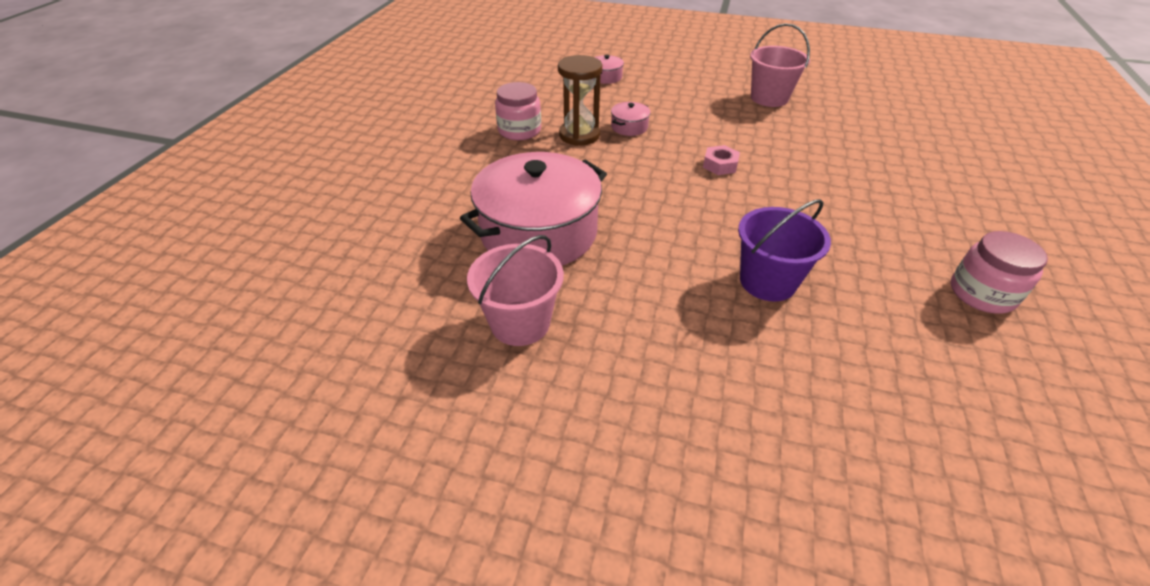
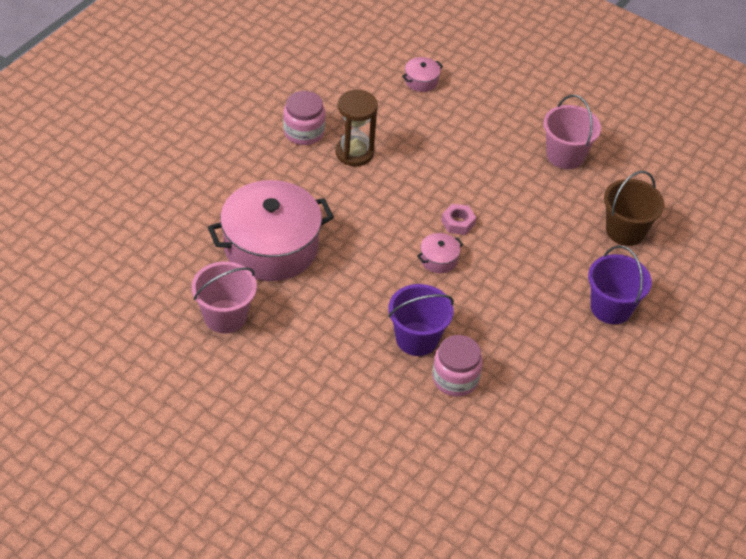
camera: 15 degrees right, 5 degrees up
(629, 127) = (405, 155): pink pot -> pink pot (438, 259)
(873, 136) = (625, 231): none -> brown bucket
(929, 198) = (611, 308): none -> purple bucket
(981, 293) = (568, 396): pink jar -> pink jar (455, 379)

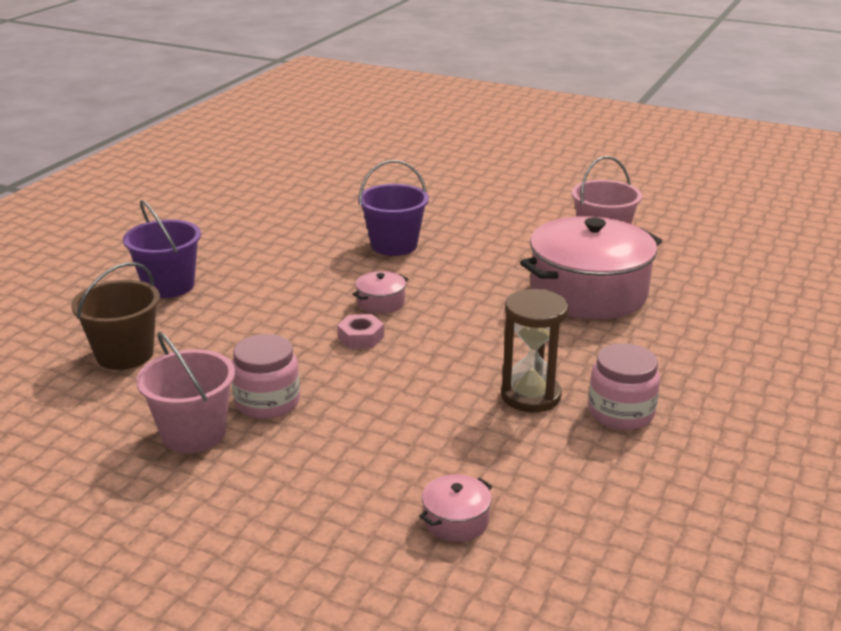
camera: 175 degrees right, 20 degrees down
(455, 379) = (349, 226): pink jar -> pink jar (267, 402)

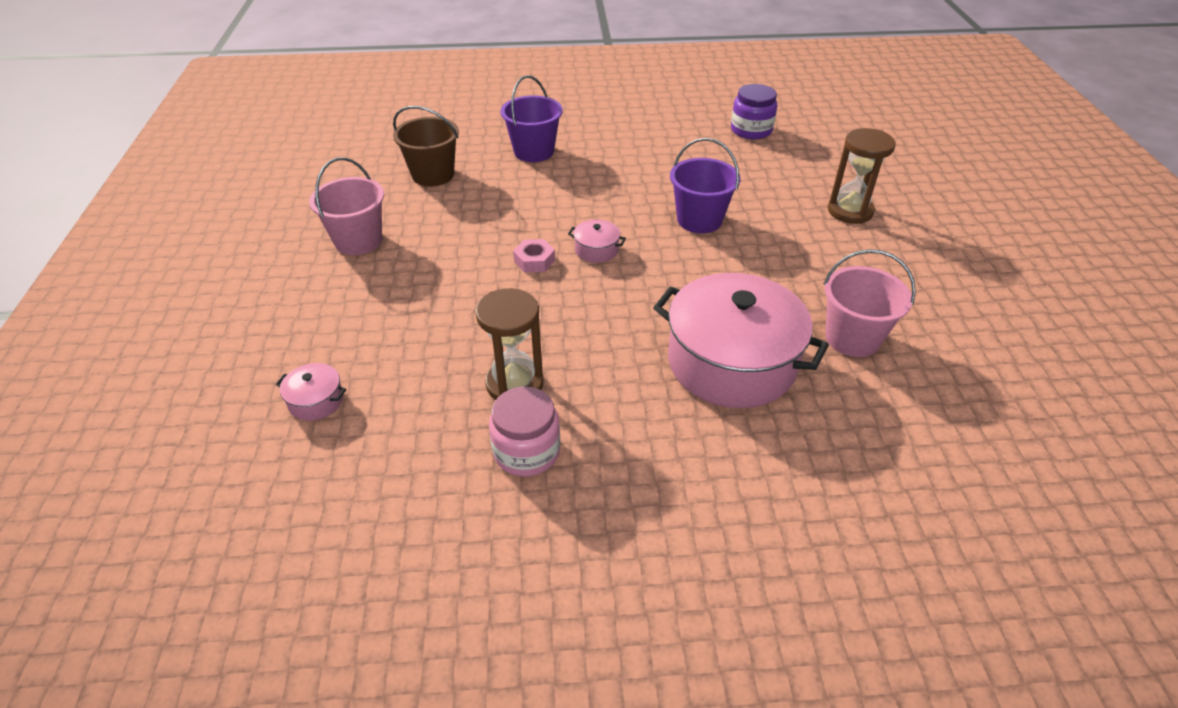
camera: 60 degrees right, 15 degrees up
(267, 402) = (415, 254): pink jar -> none
(291, 182) = (751, 130): none -> purple jar
(455, 188) = (850, 211): none -> brown hourglass

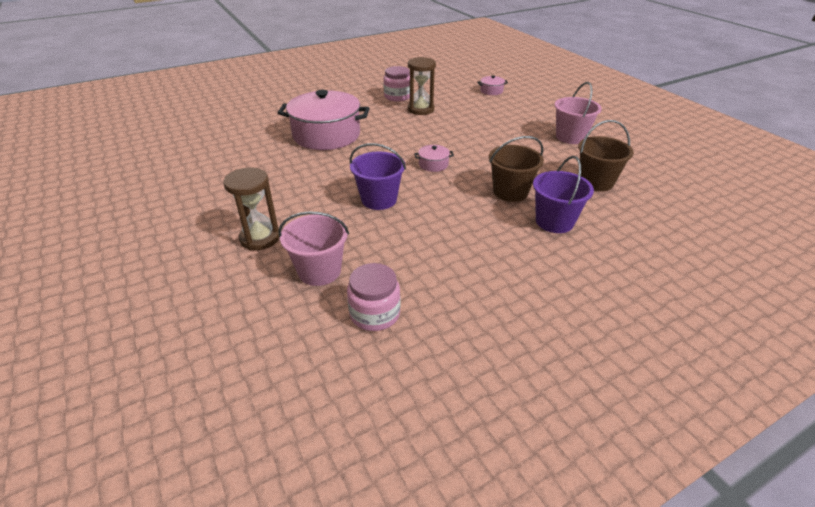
camera: 155 degrees right, 5 degrees down
(534, 261) = (463, 151): pink nut -> none
(540, 189) = (510, 192): none -> brown bucket
(751, 130) = (375, 314): purple jar -> pink jar
(852, 338) = (262, 157): pink bucket -> pink bucket (319, 271)

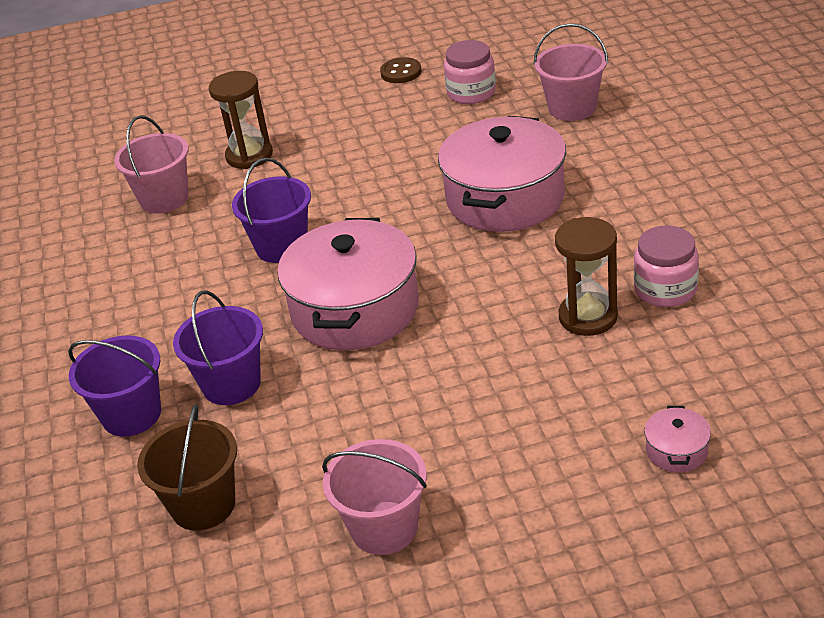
camera: 110 degrees right, 0 degrees up
(155, 187) = (401, 72): none -> brown button
(235, 125) = (572, 108): none -> pink bucket
(375, 314) = (75, 235): pink jar -> pink jar (471, 93)
(433, 164) = (355, 309): pink pot -> pink pot, size x2.49
(510, 192) = (231, 384): brown bucket -> purple bucket

